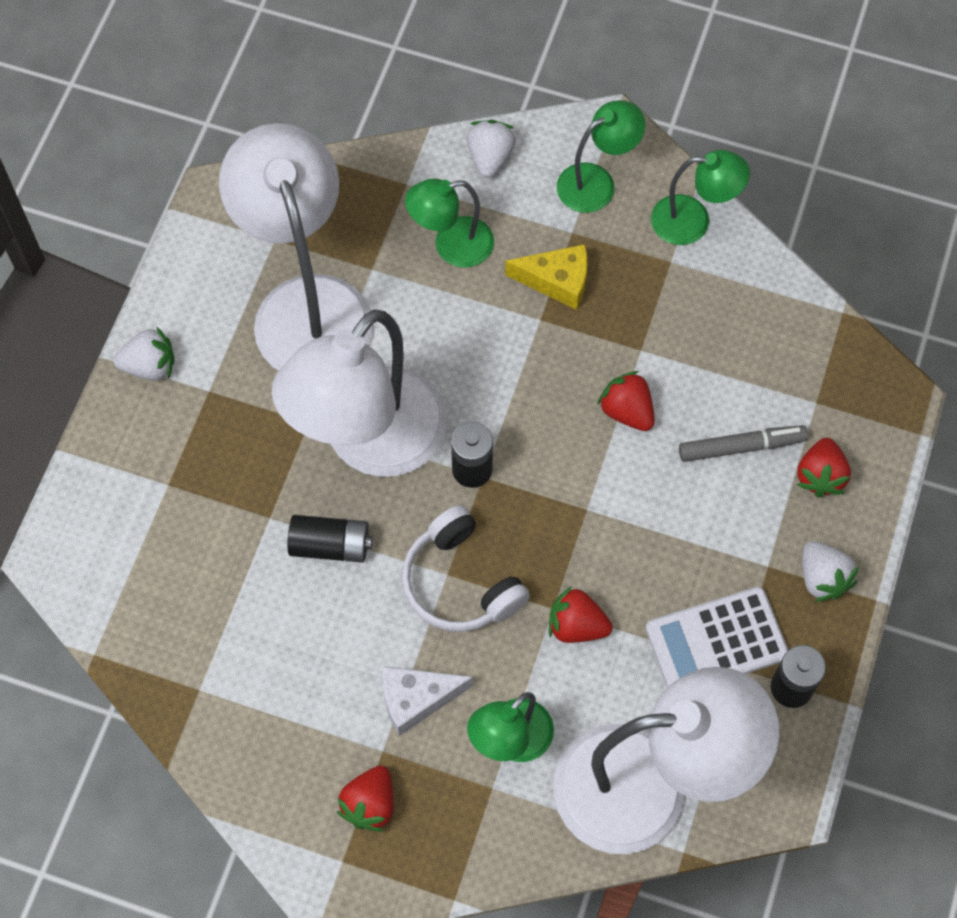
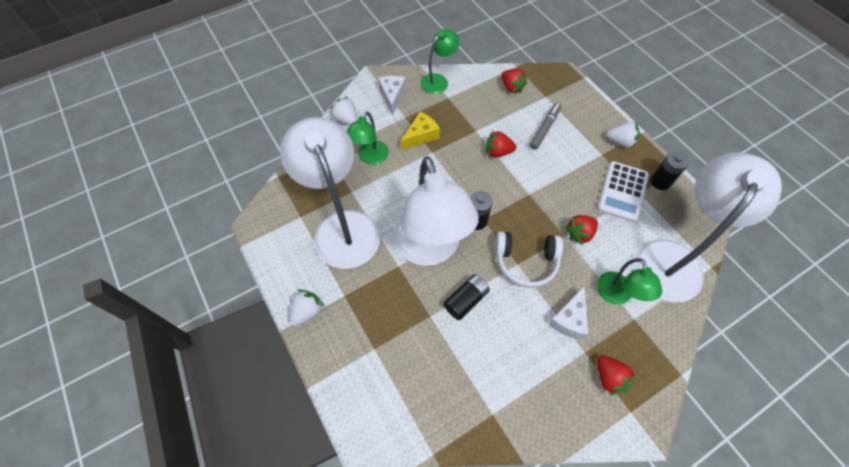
camera: 50 degrees left, 5 degrees down
(306, 304) = (342, 226): white lamp -> white lamp turned 45 degrees clockwise
(596, 182) = (392, 96): green lamp -> white cheese
(820, 476) = (577, 115): red strawberry -> red strawberry (511, 87)

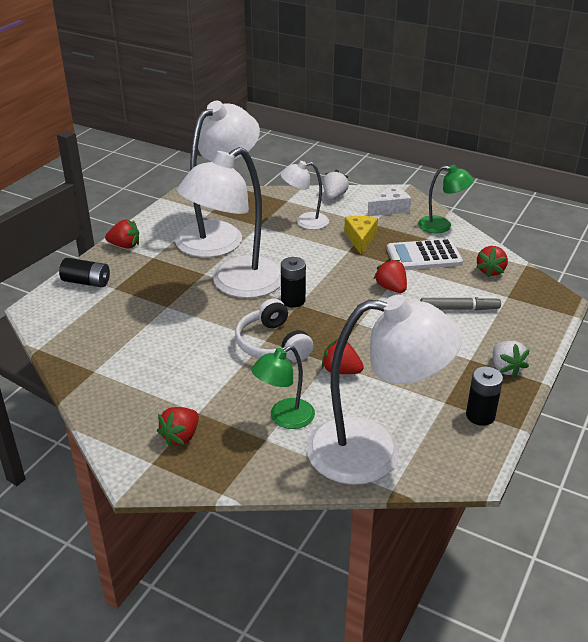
camera: 60 degrees right, 25 degrees down
(307, 311) = (125, 246): white strawberry -> red strawberry
(370, 158) = (305, 222): green lamp -> white lamp
(421, 135) = (360, 239): yellow cheese -> yellow cheese turned 105 degrees counterclockwise
(466, 300) = (198, 321): black battery -> black battery (86, 282)
(569, 319) = (228, 391): white cheese -> none
(622, 192) = (431, 388): white calculator -> white calculator (424, 256)

